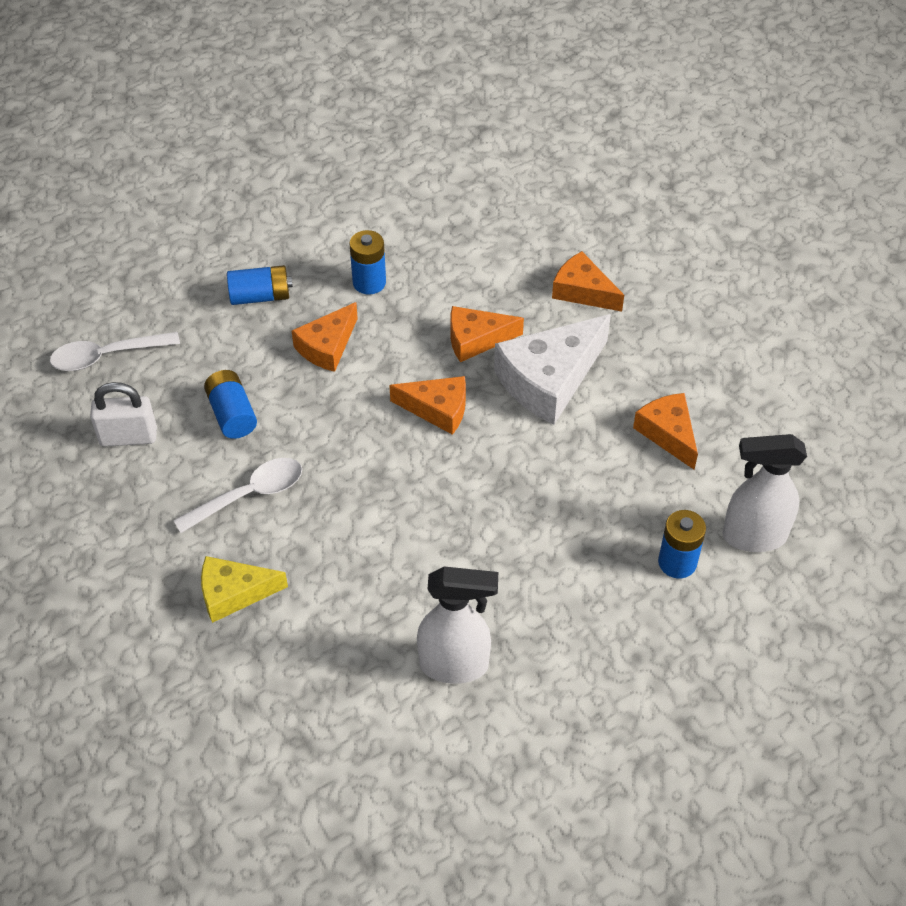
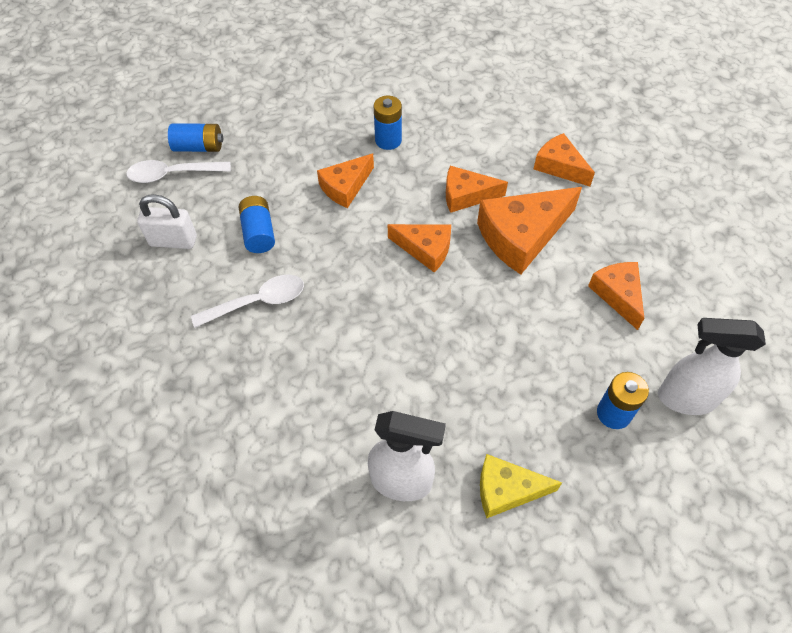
camera: 10 degrees right, 5 degrees up
(234, 593) = (226, 386): yellow cheese -> yellow cheese (507, 490)
(260, 296) = (301, 141): blue battery -> blue battery (199, 147)
(549, 380) = (522, 236): white cheese -> orange cheese

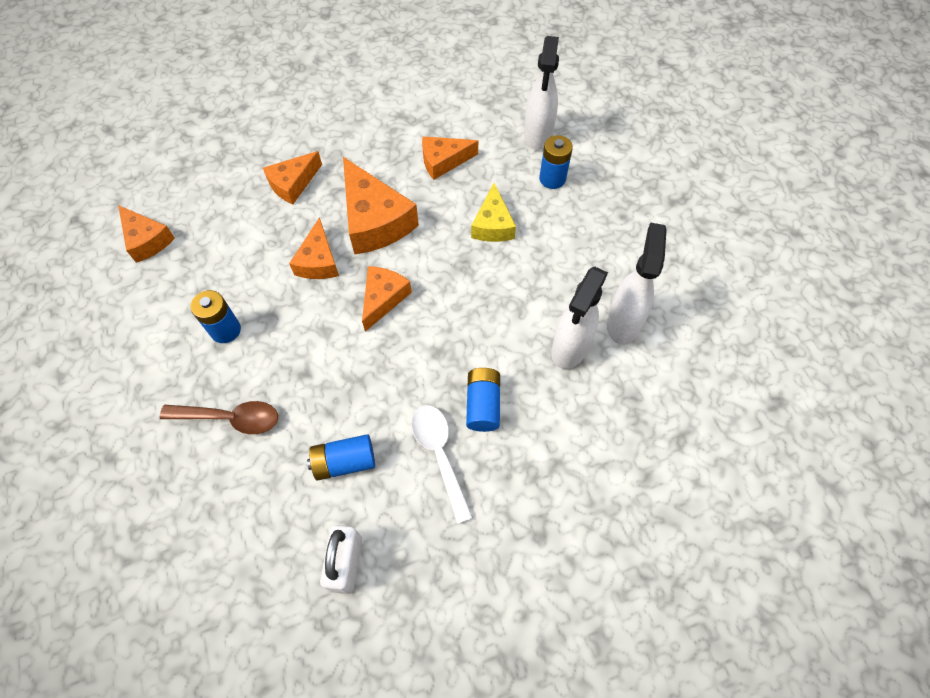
camera: 90 degrees left, 5 degrees up
(172, 174) = (233, 582): white spoon -> none
(199, 147) = (189, 553): blue battery -> blue battery (483, 405)
(305, 155) = (230, 418): none -> brown spoon
(345, 187) = (289, 373): orange cheese -> orange cheese (147, 240)
(367, 421) = (569, 349): none -> white spray bottle
(507, 490) = (621, 251): yellow cheese -> yellow cheese (493, 225)

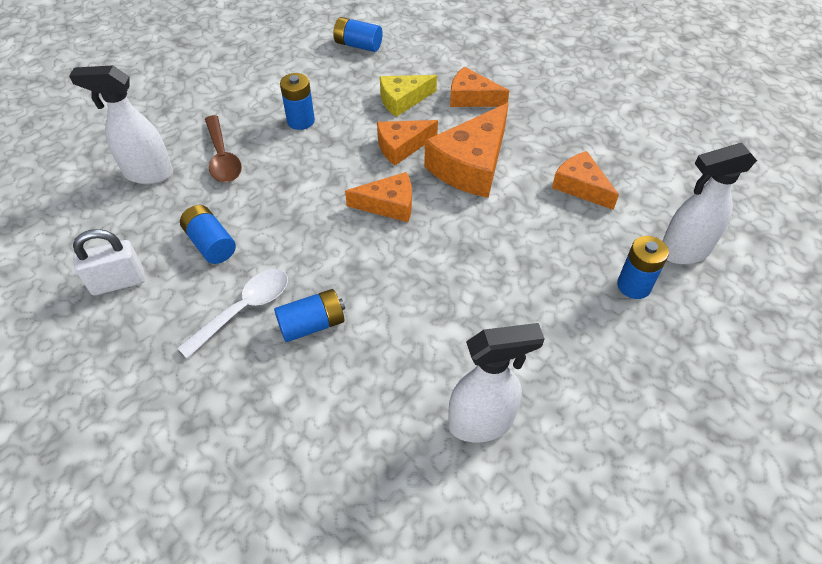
camera: 65 degrees right, 10 degrees down
(147, 240) = (358, 45): orange cheese -> blue battery
(493, 225) = (531, 255): yellow cheese -> yellow cheese (402, 100)
(569, 349) = (417, 379): white spray bottle -> white spray bottle (148, 174)

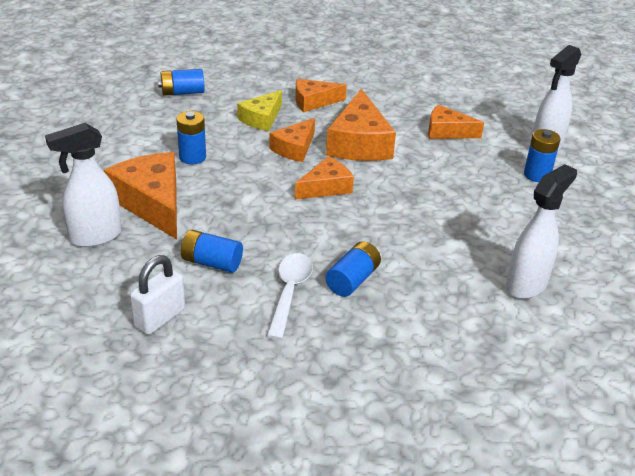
camera: 35 degrees left, 15 degrees down
(222, 157) = (152, 203): brown spoon -> orange cheese

